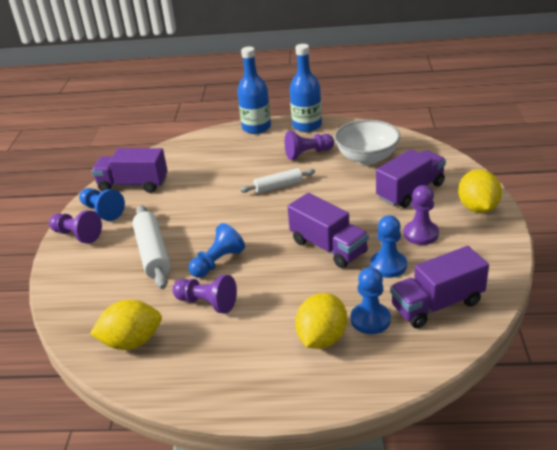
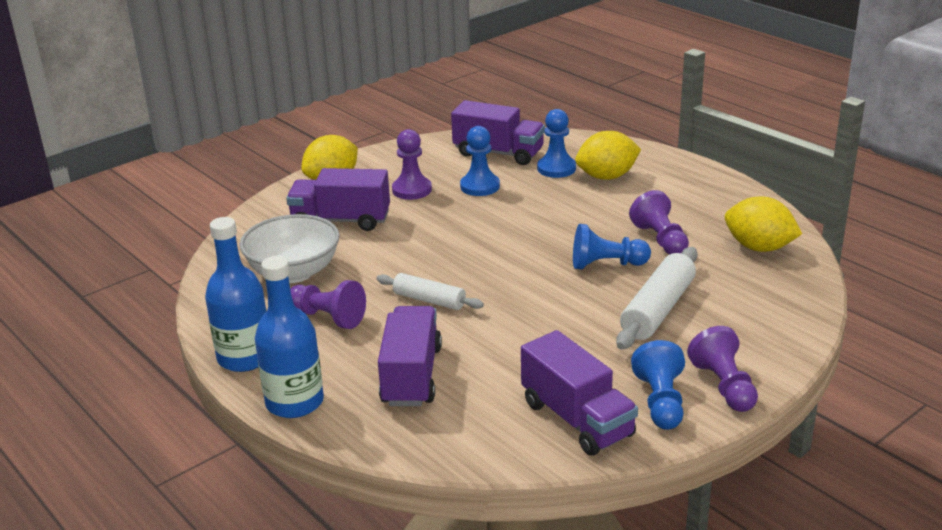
camera: 135 degrees left, 5 degrees down
(328, 247) = (495, 222): purple truck -> purple truck (411, 376)

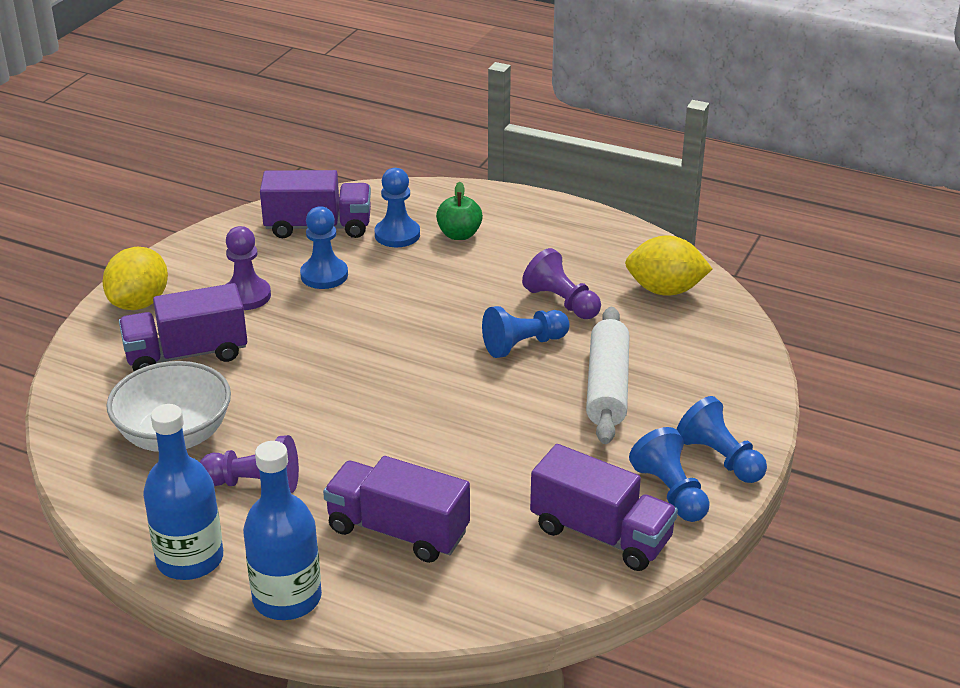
camera: 25 degrees left, 5 degrees up
(411, 376) = (398, 531): purple truck -> purple truck turned 45 degrees counterclockwise
(429, 300) = (358, 433): white rolling pin -> none
(607, 177) = (459, 235): yellow lemon -> green apple
(724, 386) = (720, 458): purple pawn -> blue pawn

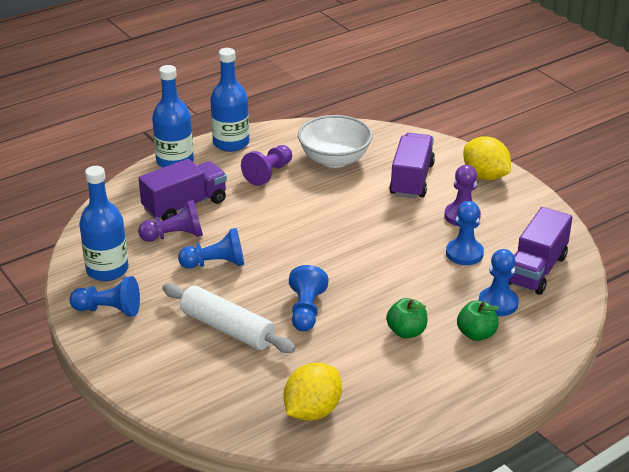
camera: 120 degrees right, 0 degrees up
(495, 273) = (406, 332): none -> green apple
(561, 302) = (341, 349): purple pawn -> purple pawn (175, 236)
(601, 534) = (107, 270): purple truck -> blue bottle
(720, 458) = (113, 344): blue pawn -> blue pawn (215, 264)

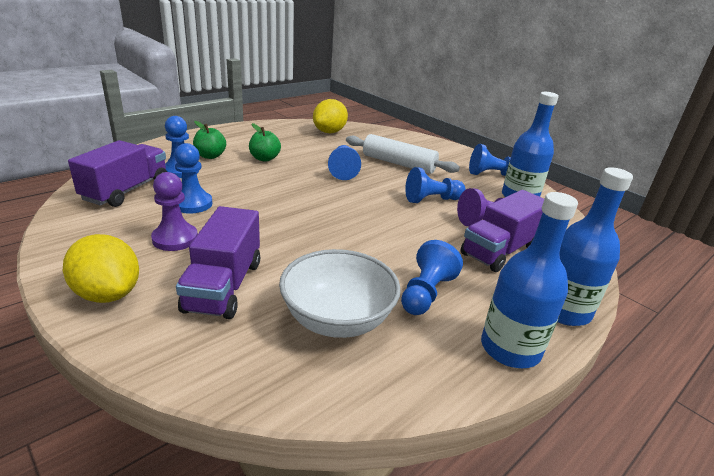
camera: 170 degrees right, 5 degrees down
(268, 173) = (426, 293): purple pawn -> blue pawn

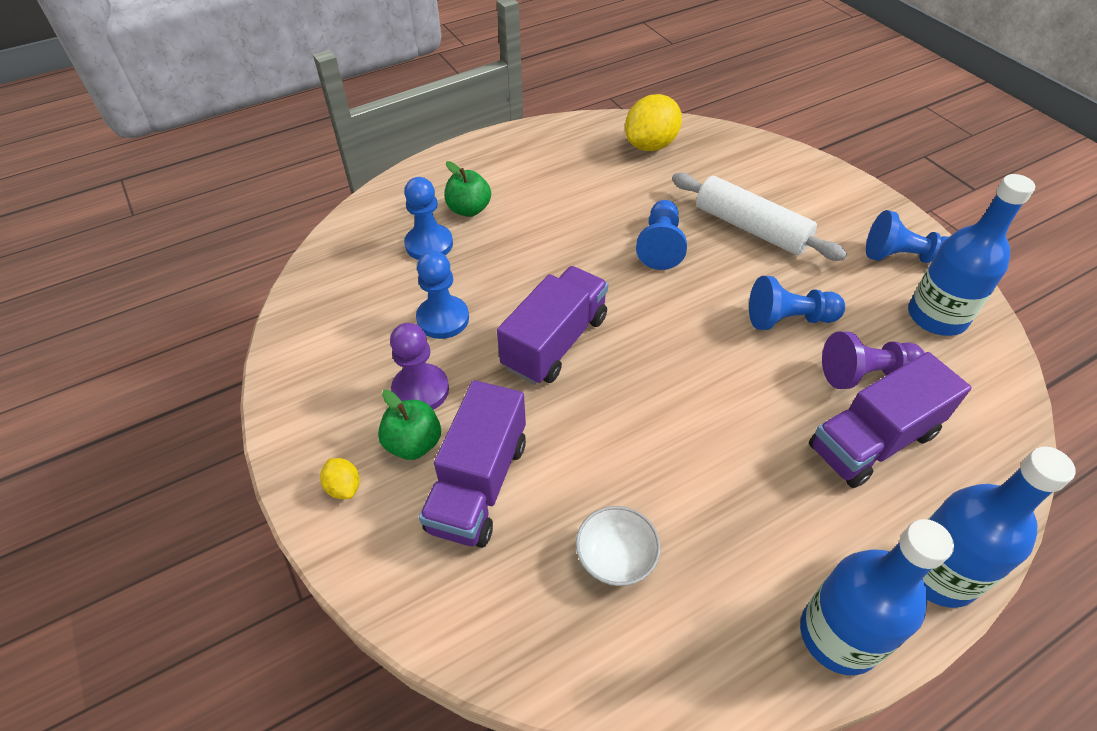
camera: 15 degrees right, 20 degrees up
(108, 294) = (344, 487): yellow lemon -> yellow lemon, size x0.47
(126, 190) = (359, 288): purple truck -> purple truck (555, 342)
(264, 158) = (546, 215): green apple -> green apple (414, 443)
(337, 319) = (615, 558): white bowl -> white bowl, size x0.56
(426, 293) = (742, 520): blue pawn -> none

